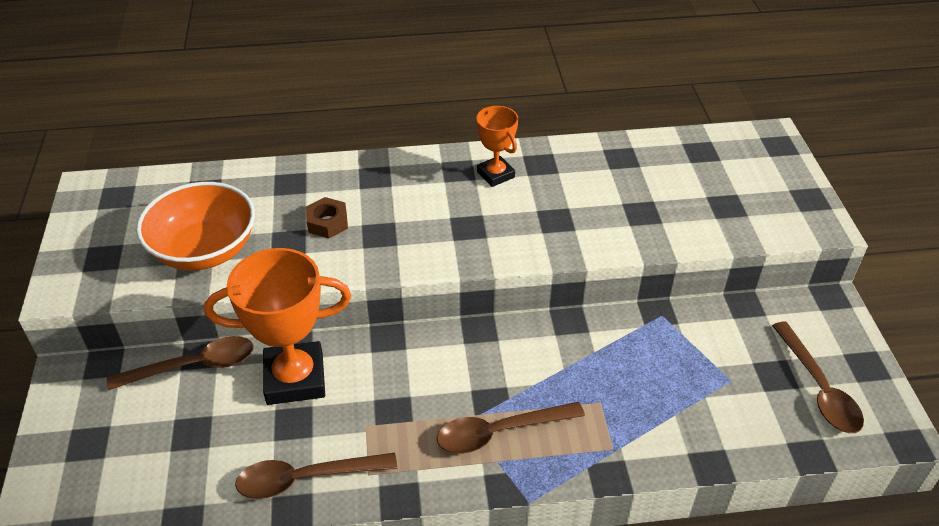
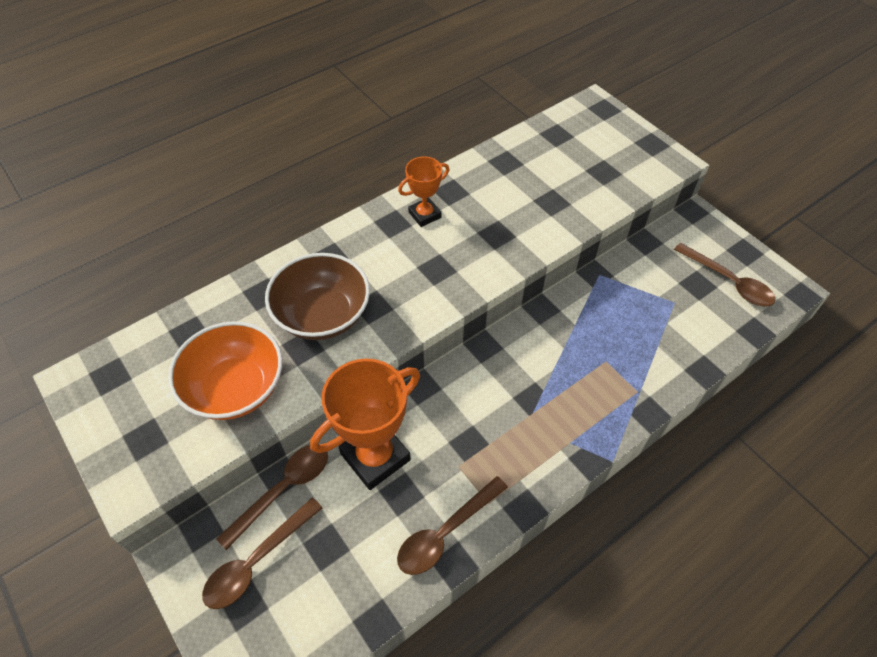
camera: 30 degrees left, 10 degrees up
(327, 223) = (322, 315): brown nut -> brown bowl
(495, 174) = (424, 215): orange trophy -> orange trophy turned 60 degrees counterclockwise
(500, 432) = (556, 419): brown spoon -> brown spoon (257, 561)

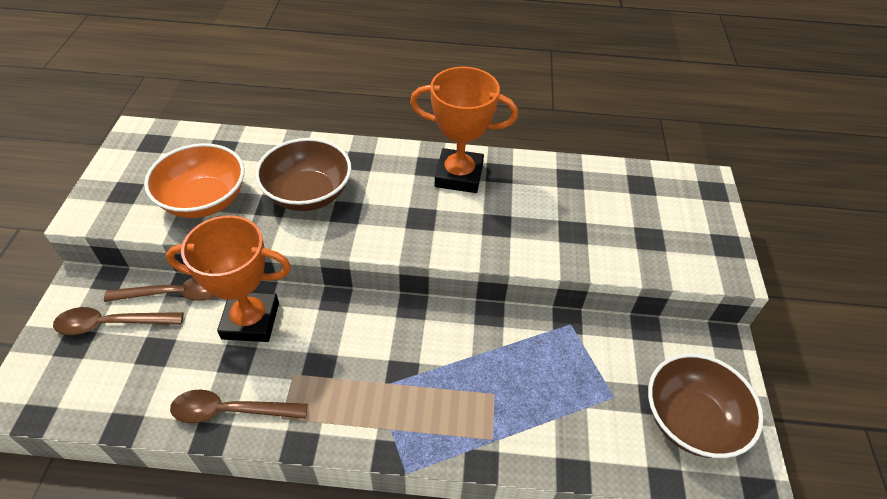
camera: 40 degrees right, 5 degrees down
(424, 215) = (459, 175): orange trophy -> orange trophy, size x1.79
(728, 282) = (691, 420): brown spoon -> brown bowl

